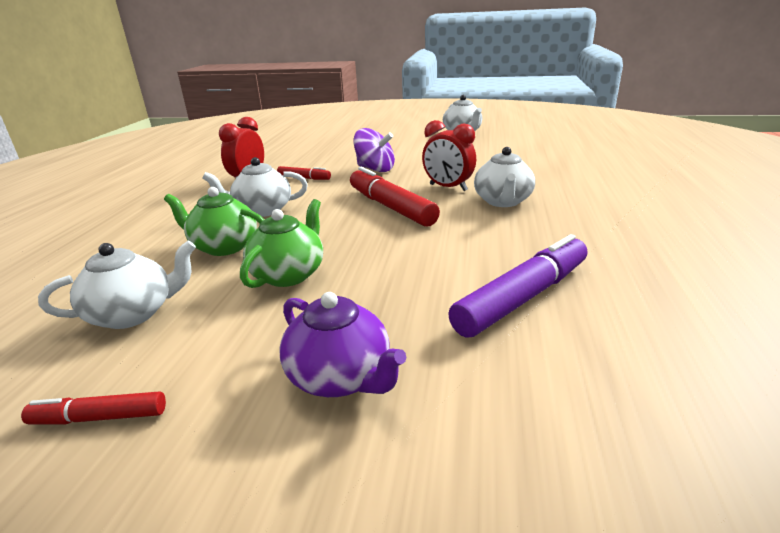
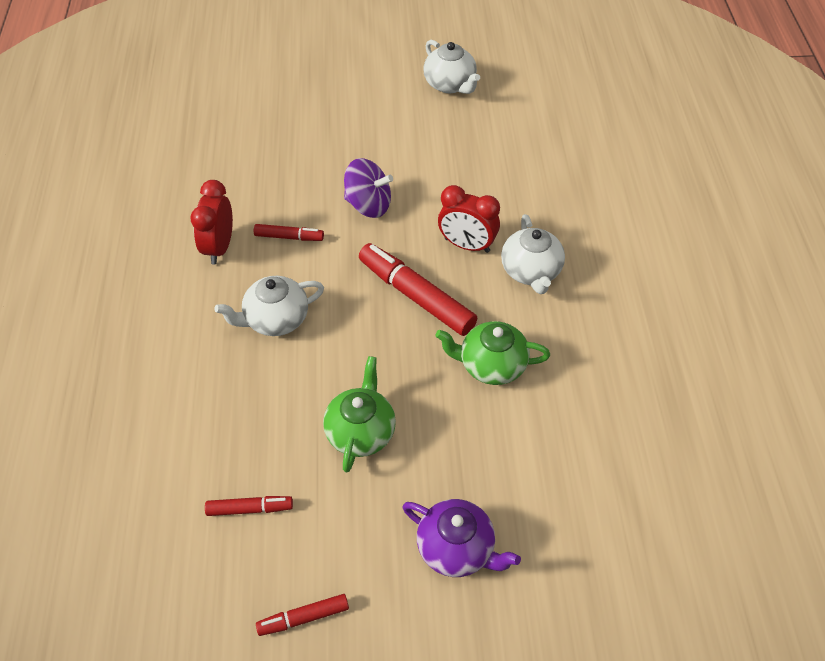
camera: 15 degrees left, 25 degrees up
(133, 314) = (249, 509): white teapot -> red marker
(224, 246) = (272, 395): green teapot -> green teapot (491, 365)
(522, 297) = (570, 434): purple marker -> none

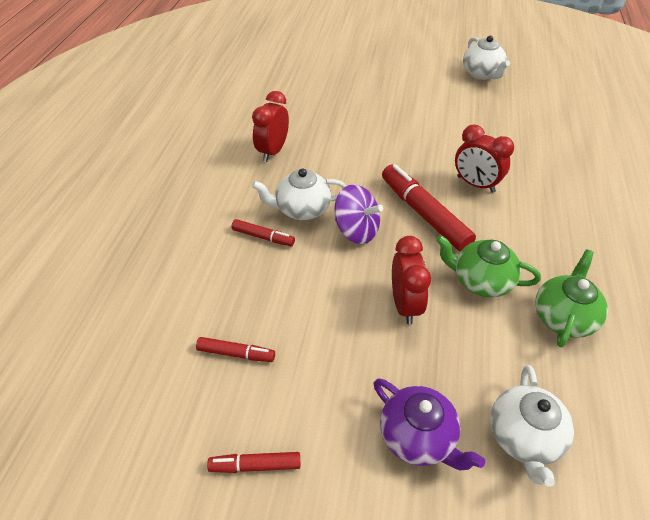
camera: 15 degrees right, 5 degrees down
(289, 237) = (329, 153): red marker -> red marker (263, 237)
(361, 432) = (351, 311): green teapot -> green teapot (563, 317)
(368, 205) = (398, 142): purple spinning top -> purple spinning top (356, 230)
(416, 411) = (405, 304): none -> red clock
(531, 271) = (529, 214): white teapot -> white teapot (524, 437)

